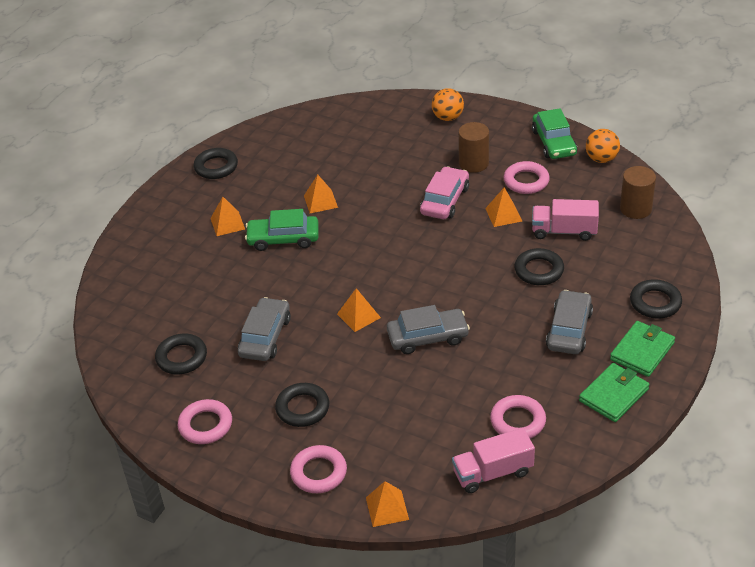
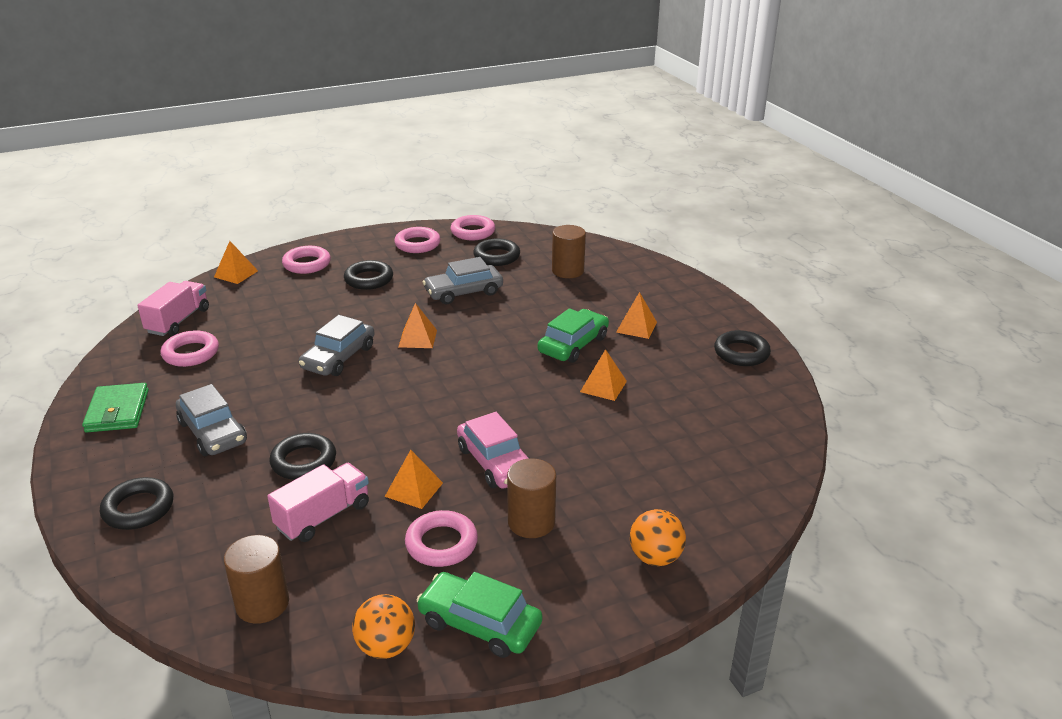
camera: 125 degrees right, 10 degrees down
(144, 405) = (473, 232): none -> pink ring
(169, 301) = (568, 271): none -> brown cylinder
(265, 337) = (463, 292): grey car -> grey car turned 105 degrees clockwise
(642, 351) = (116, 457): green wallet -> none

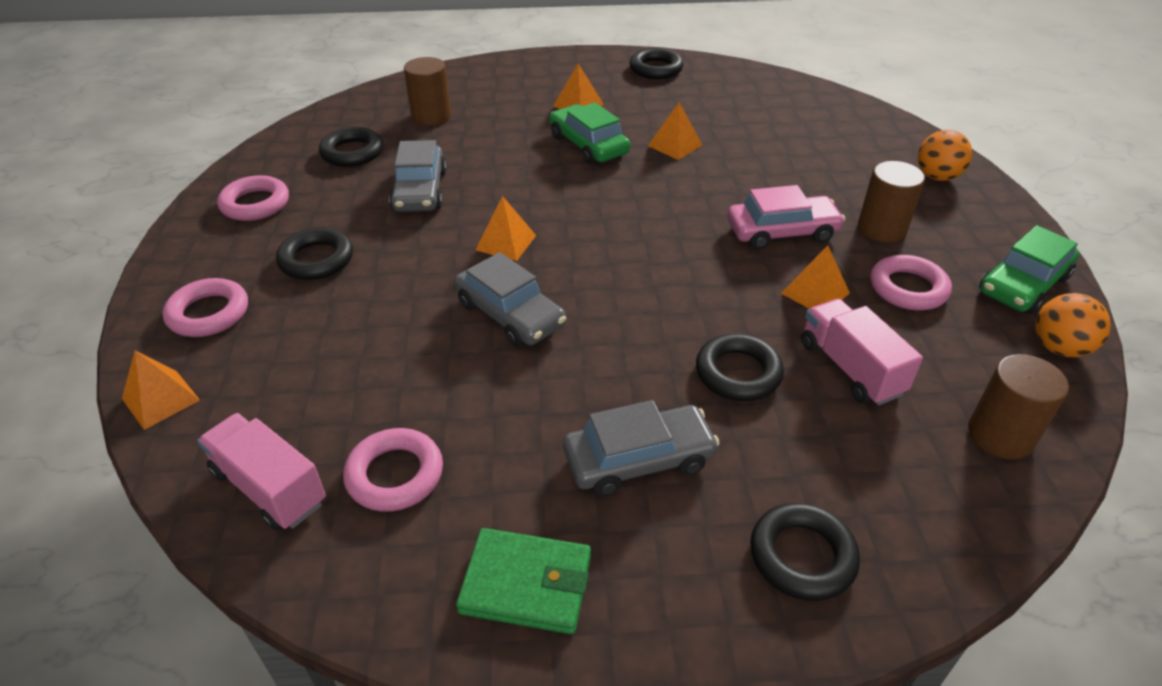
camera: 70 degrees left, 10 degrees up
(473, 232) = (268, 157): pink ring -> none

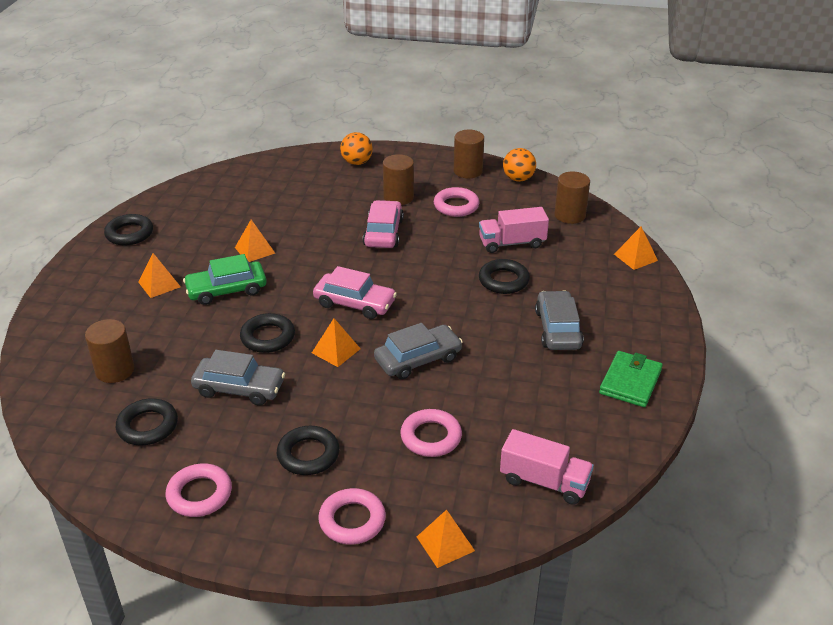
camera: 75 degrees left, 5 degrees down
(269, 487) = (544, 482): pink truck -> pink truck turned 120 degrees counterclockwise
(395, 475) = (547, 424): pink ring -> pink ring (431, 437)
(607, 238) = (355, 303): none -> pink car
(802, 556) = (628, 292): black ring -> black ring (268, 337)
(815, 293) = (447, 237): orange pyramid -> orange pyramid (635, 257)
(1023, 284) = (468, 171): green car -> brown cylinder

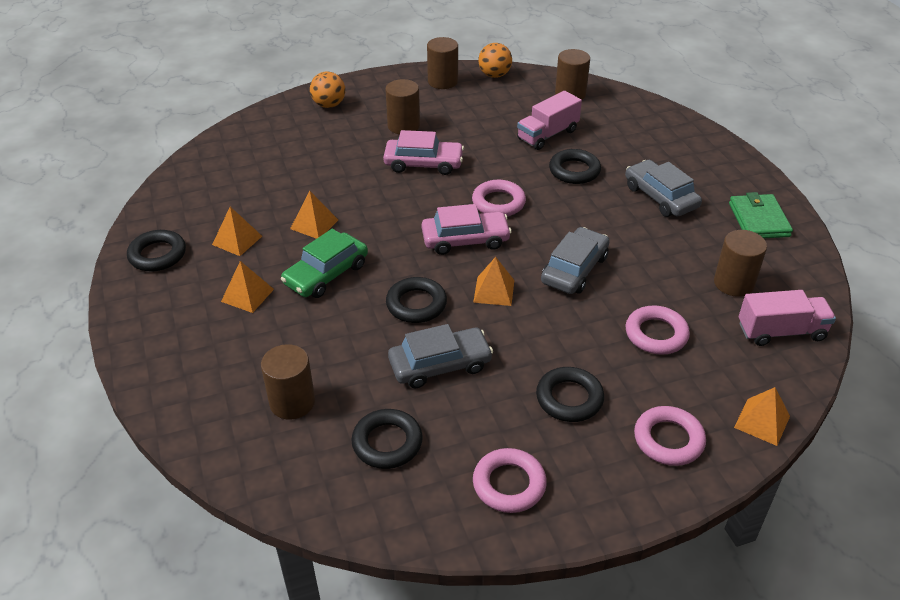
camera: 30 degrees left, 5 degrees up
(383, 232) = (423, 164): pink car -> pink car turned 120 degrees clockwise
(456, 206) = (465, 117): pink ring -> pink ring (498, 203)
(545, 425) = (734, 283): none -> brown cylinder
(635, 257) = (658, 113): orange pyramid -> orange pyramid (237, 240)

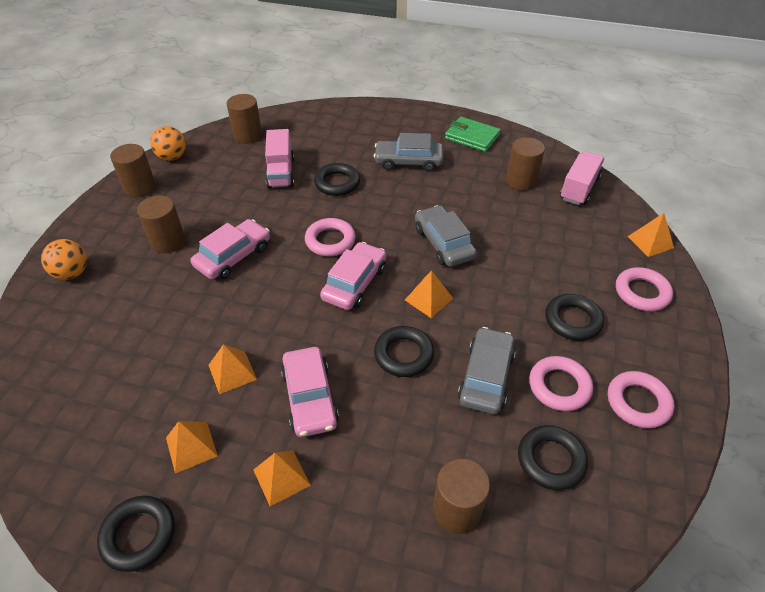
camera: 55 degrees left, 5 degrees up
(326, 274) = (310, 398): green car -> pink car
(656, 334) = (541, 242): pink ring -> pink ring (559, 386)

